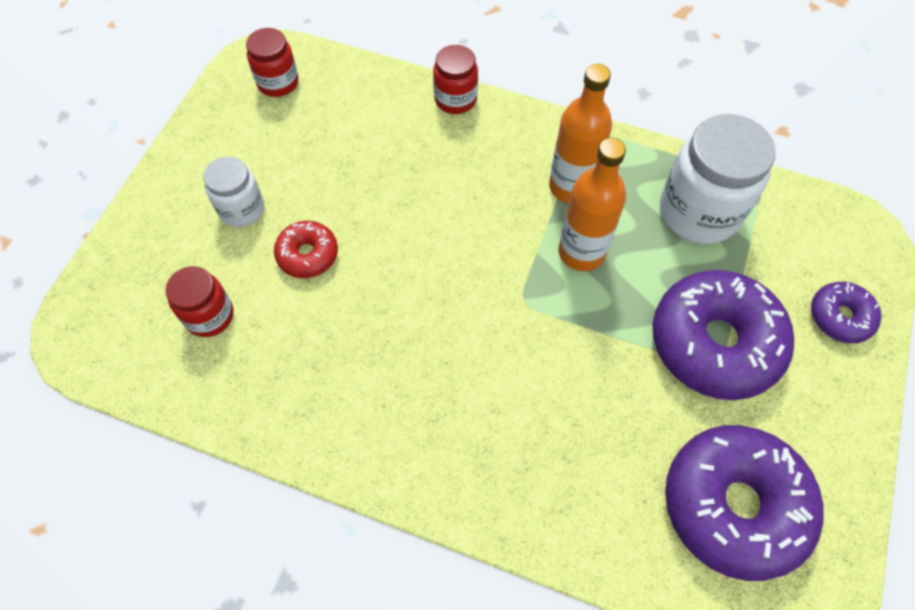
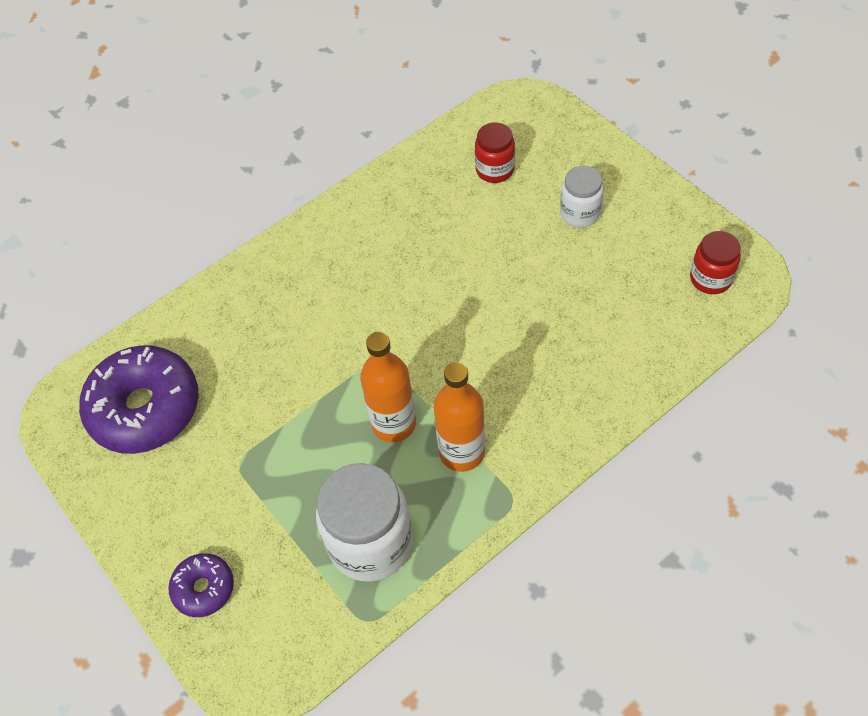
camera: 125 degrees right, 5 degrees down
(308, 255) = (511, 240): red donut -> none
(455, 99) = (616, 408): red jar -> none
(714, 342) = (254, 473): purple donut -> none

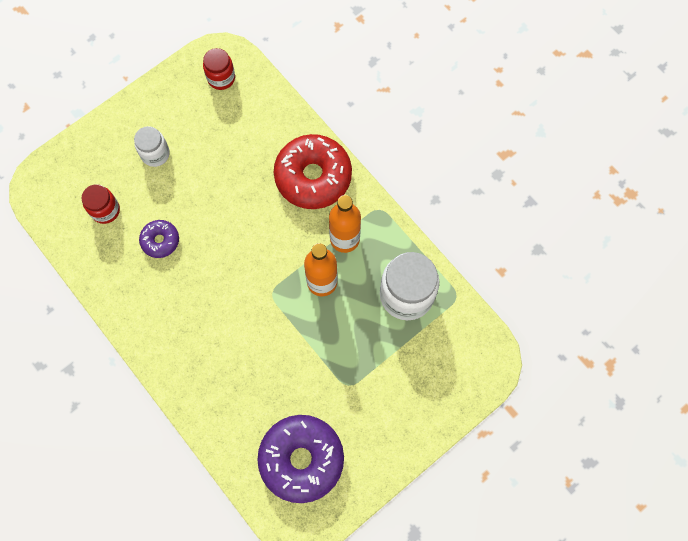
camera: 95 degrees left, 15 degrees up
(204, 588) = (437, 399): purple donut -> purple donut (160, 241)
(561, 405) = (313, 176): none -> red donut

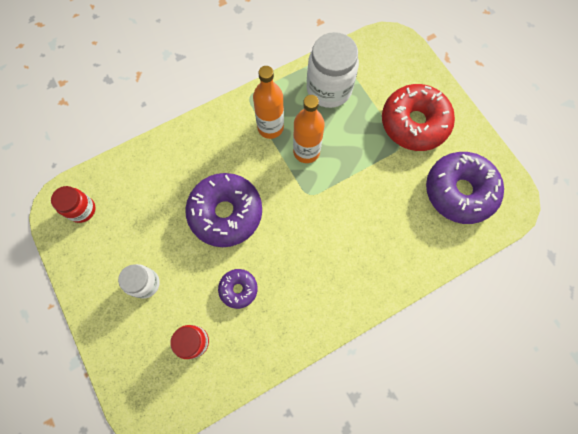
camera: 80 degrees left, 0 degrees up
(238, 212) = (226, 213): none -> purple donut
(313, 176) = (206, 143): red donut -> red donut (414, 123)

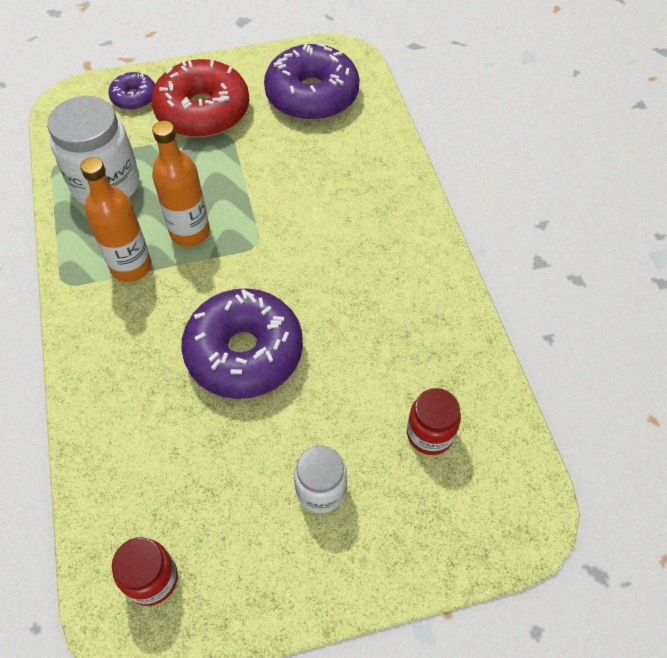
camera: 75 degrees left, 15 degrees down
(238, 289) = (367, 359): purple donut -> purple donut (134, 97)

